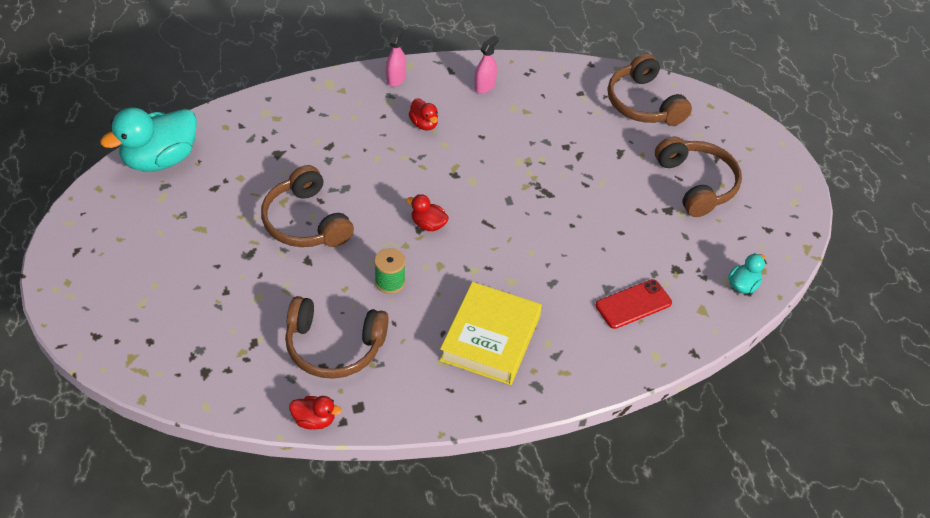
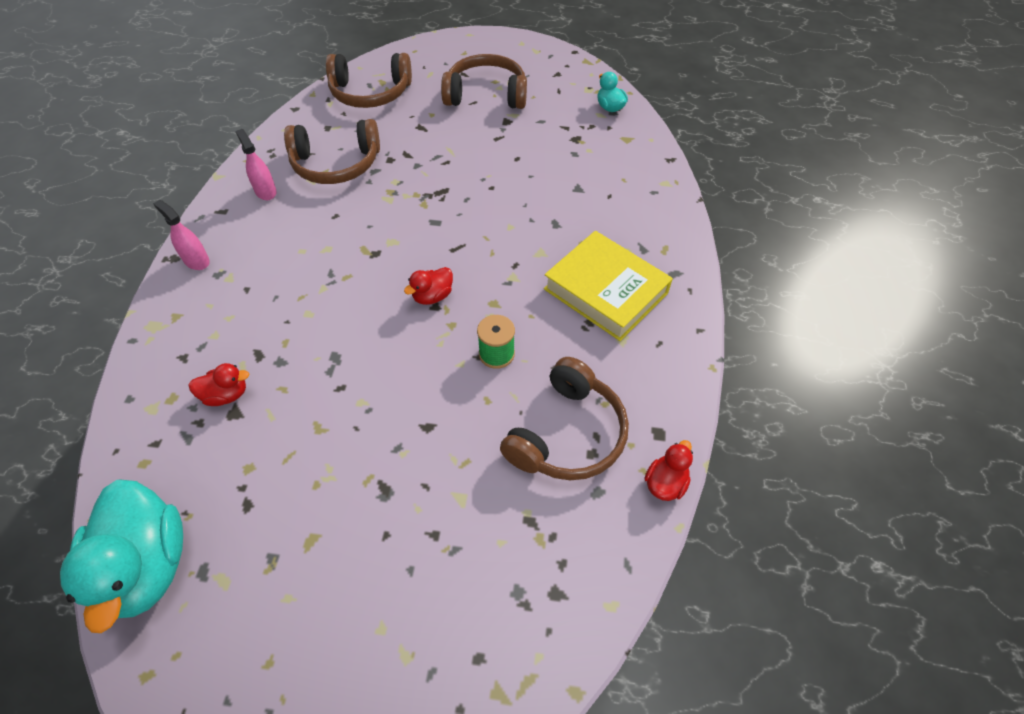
camera: 65 degrees left, 5 degrees up
(306, 222) = (366, 412): brown headphones -> brown headphones (336, 164)
(424, 124) = (285, 257): red duck -> red duck (226, 395)
(633, 304) = (604, 178): red phone -> none

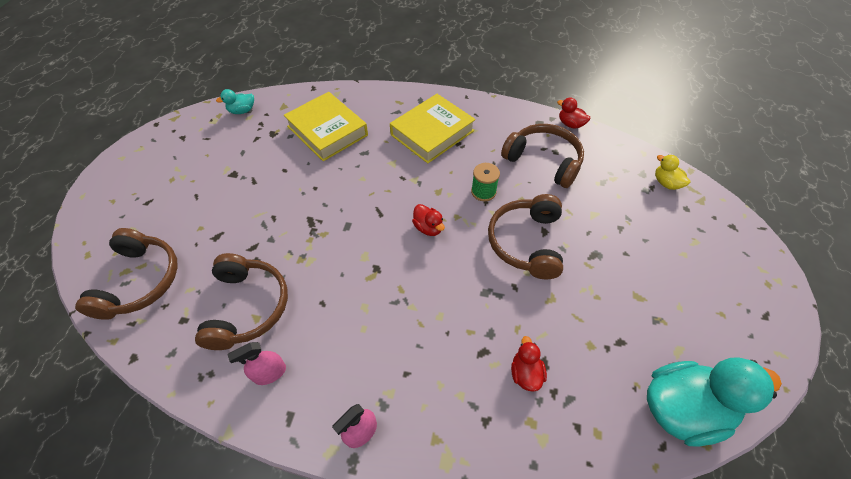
camera: 85 degrees left, 0 degrees up
(486, 94) = (189, 186): brown headphones -> brown headphones (526, 242)
(537, 633) = (666, 183): none -> yellow duck
(589, 184) = (327, 131): none -> yellow book

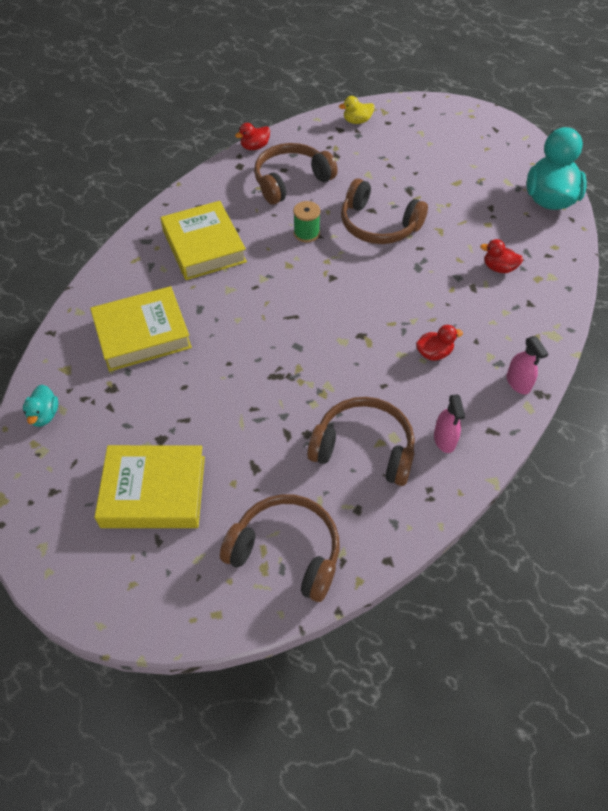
camera: 70 degrees left, 0 degrees up
(187, 186) = (154, 491): none -> yellow book
(428, 228) = (330, 285): red duck -> red duck (434, 353)

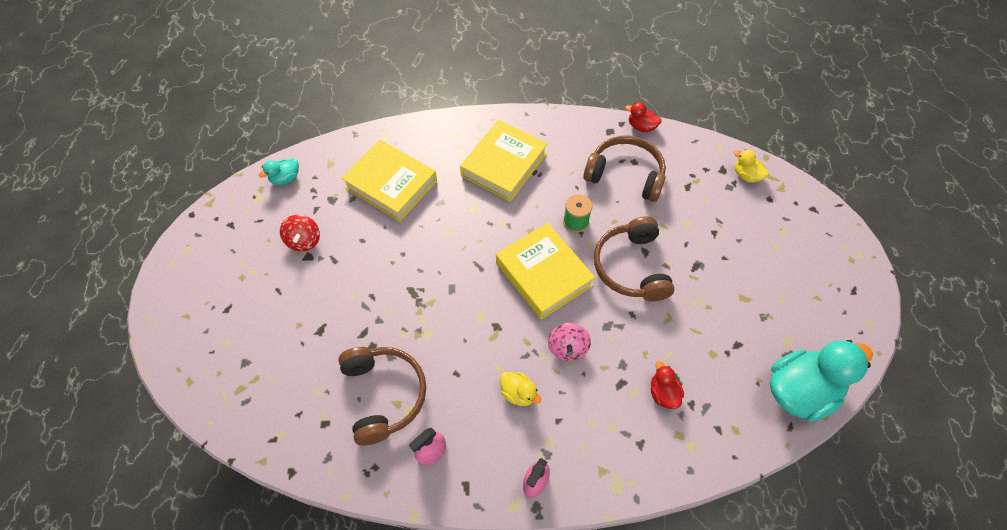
camera: 55 degrees right, 5 degrees up
(139, 434) = (304, 241): none -> red spinning top
(154, 491) = (263, 281): yellow book -> yellow book (543, 274)
(286, 551) = (261, 395): brown headphones -> none
(418, 301) = (567, 348): none -> pink spinning top
(434, 353) = (518, 393): red duck -> yellow duck

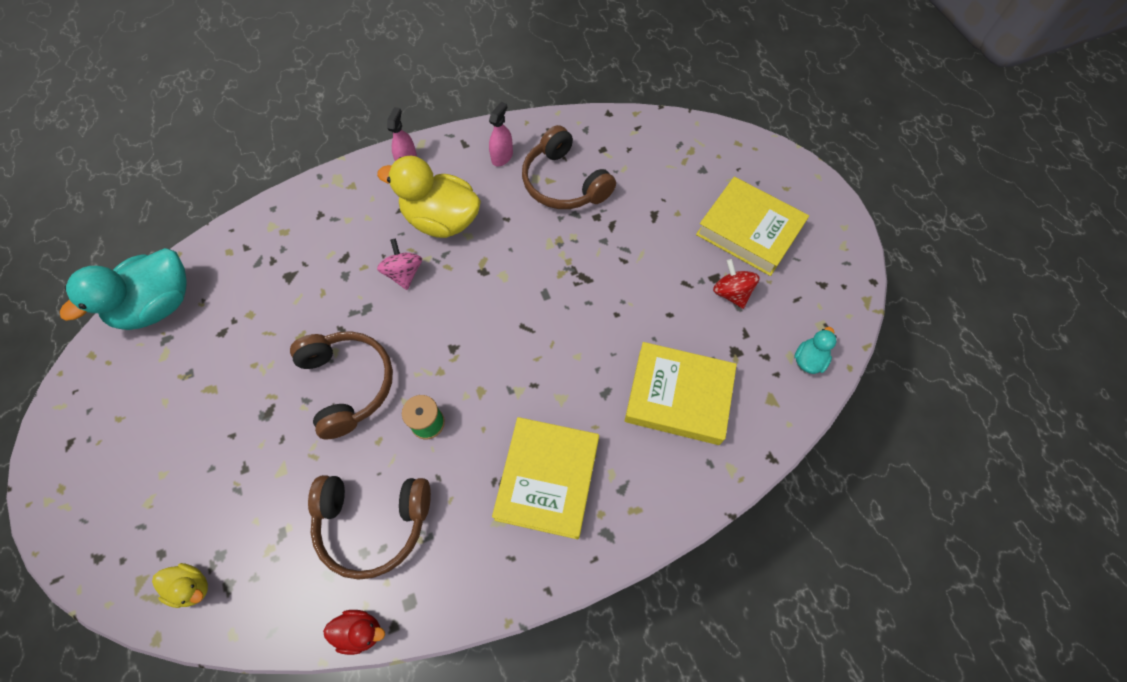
camera: 160 degrees right, 5 degrees up
(518, 393) = (442, 220): yellow duck -> yellow duck, size x2.15
(543, 274) = (449, 342): yellow book -> yellow book (749, 231)
(663, 393) = (301, 261): red duck -> none

